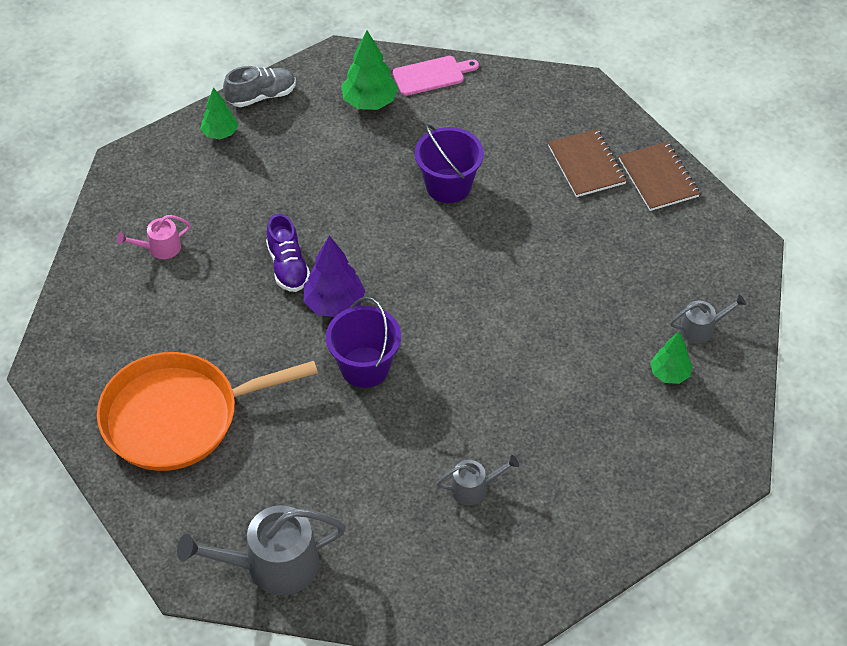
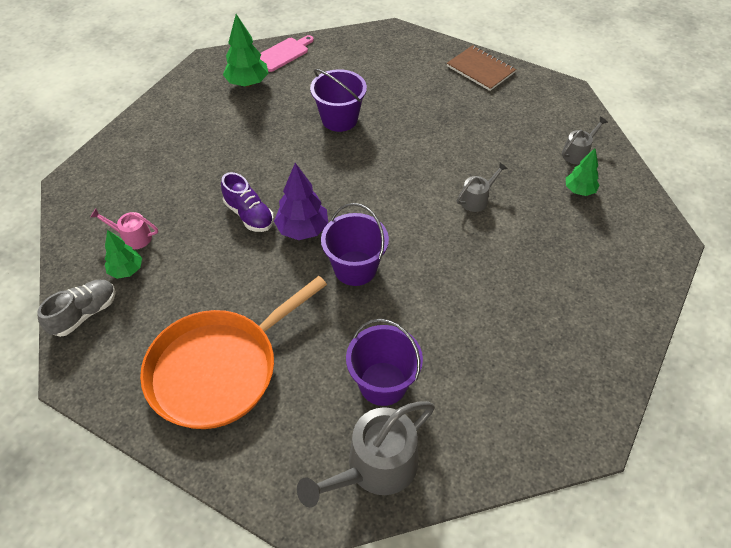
camera: 25 degrees left, 0 degrees up
(160, 248) = (133, 237): pink watering can -> pink watering can turned 60 degrees clockwise
(220, 133) = (141, 138): green tree -> green tree (126, 270)
(261, 96) = (161, 103): grey shoe -> grey shoe (84, 314)
(324, 493) = (383, 383): none -> purple bucket
(473, 488) = (499, 329): grey watering can -> grey watering can (476, 199)
(586, 165) = (427, 76): brown notebook -> none

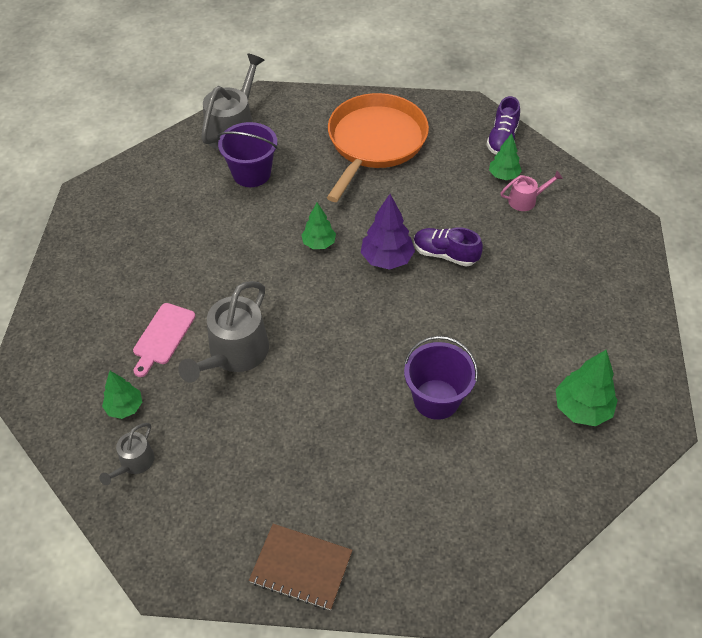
camera: 155 degrees right, 0 degrees up
(84, 314) = (502, 139): grey shoe -> purple shoe
(283, 53) = (582, 479): pink cutting board -> pink cutting board (162, 337)
(355, 268) = (319, 243): purple bucket -> green tree
(476, 199) = (234, 353): grey watering can -> grey watering can, size x1.91

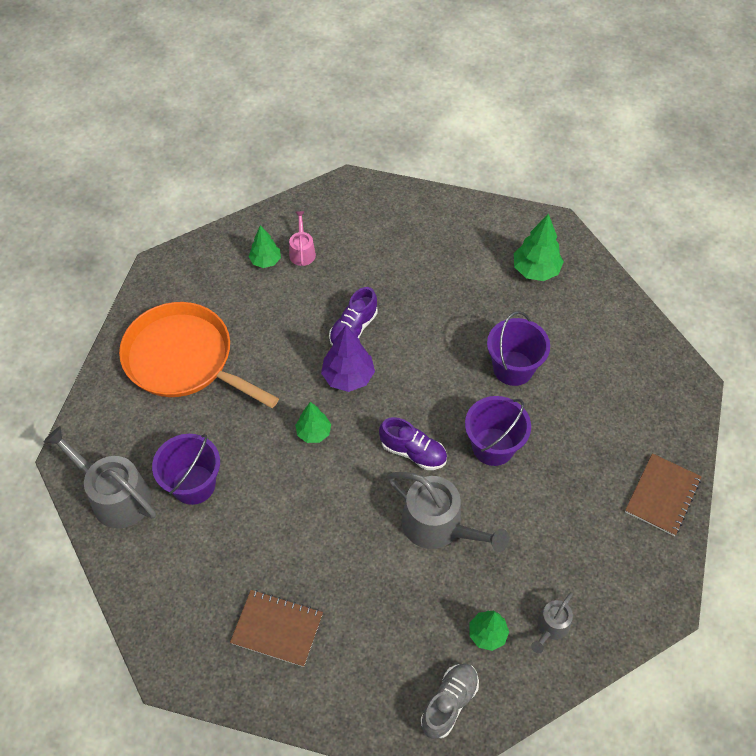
camera: 80 degrees left, 5 degrees up
(57, 384) = (449, 703): none -> grey shoe
(124, 251) = (277, 628): none -> brown notebook
(134, 463) = (551, 627): grey watering can -> grey watering can turned 90 degrees clockwise
(162, 337) = (405, 593): pink cutting board -> none
(332, 390) = (493, 446): none -> purple bucket
(502, 139) = (216, 250): purple shoe -> purple shoe (413, 452)

